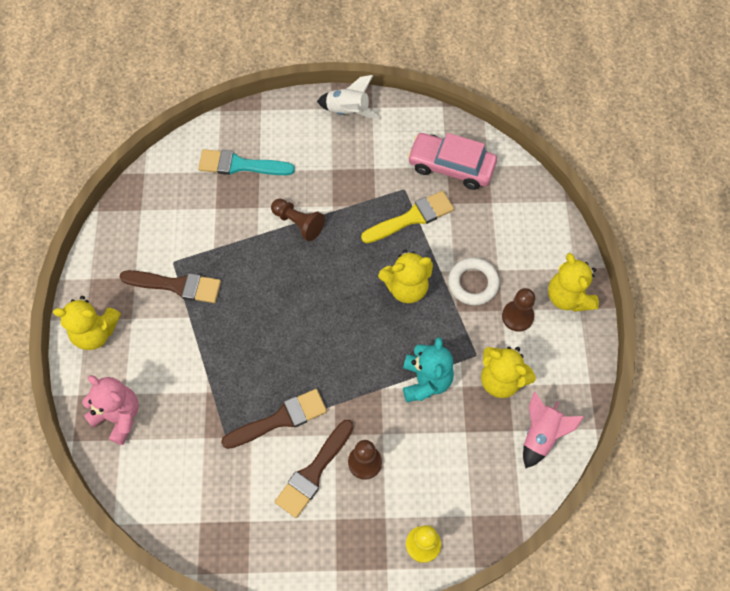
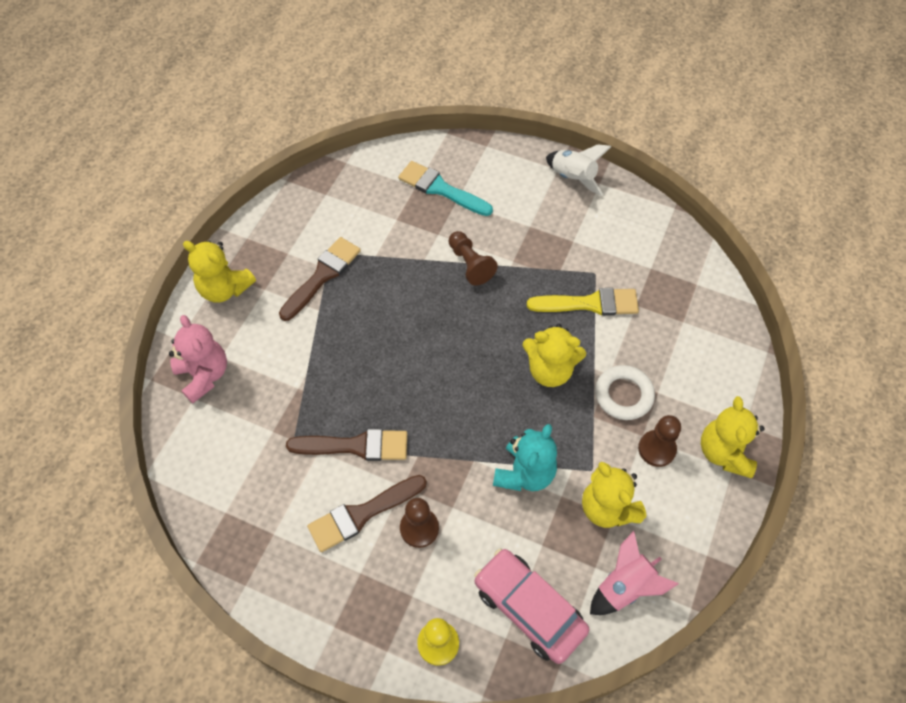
camera: 25 degrees right, 5 degrees down
(176, 285) = (322, 276): brown brush -> brown brush turned 90 degrees counterclockwise
(451, 166) = (655, 269): pink car -> pink car (529, 608)

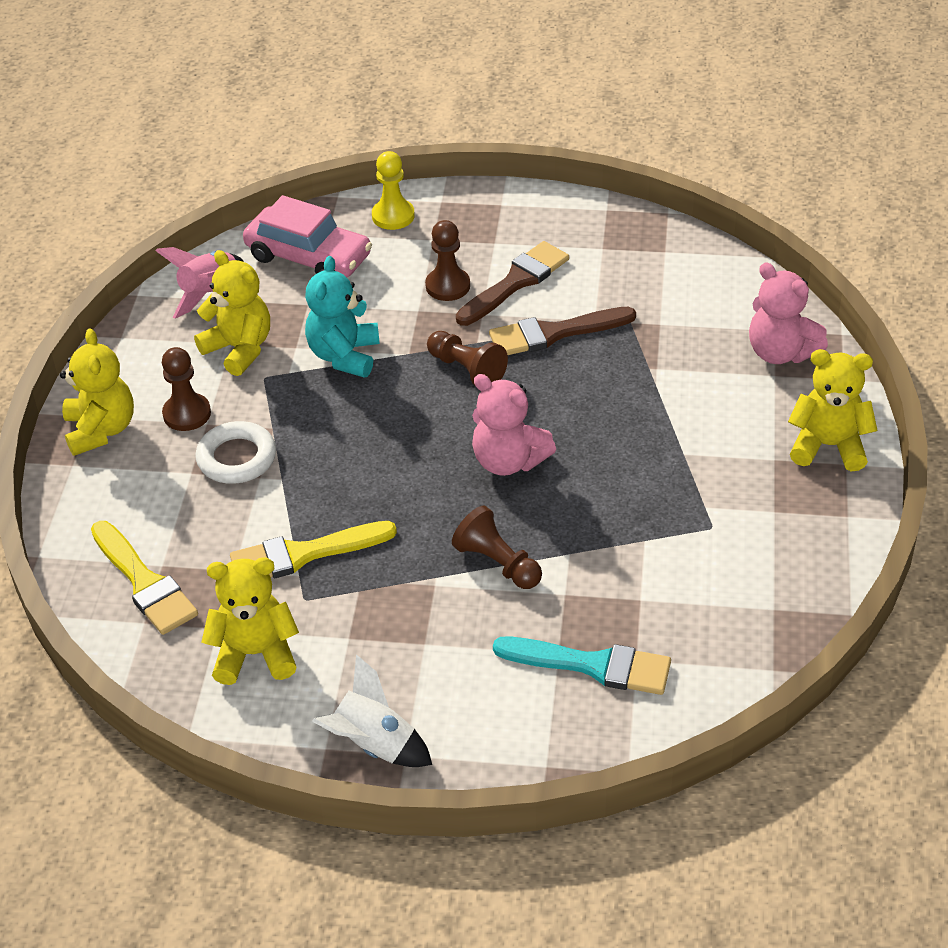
camera: 165 degrees right, 15 degrees down
(322, 276) = (705, 494): brown brush -> none
(435, 337) = (508, 461): none -> pink teddy bear
(435, 429) = (466, 370): none -> brown pawn
(550, 370) = (341, 462): yellow teddy bear -> yellow teddy bear (255, 654)
(695, 311) = (144, 582): none -> yellow brush

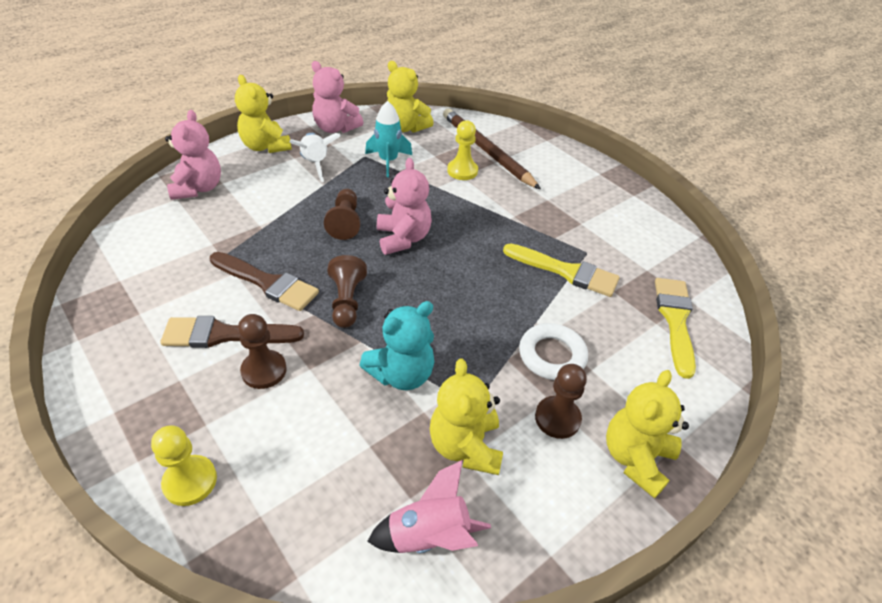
camera: 140 degrees left, 0 degrees up
(255, 654) = (636, 246): yellow teddy bear -> yellow teddy bear (405, 127)
(309, 257) = (308, 499): pink car -> none
(374, 745) = (610, 183): white rocket -> white rocket (315, 164)
(497, 563) = (474, 204): brown pawn -> brown pawn (345, 222)
(575, 602) = (462, 171): none -> yellow pawn
(592, 665) = (487, 151): turquoise brush -> brown pencil
(674, 542) = (388, 161): none -> turquoise rocket
(816, 538) = (335, 128): none -> pink teddy bear

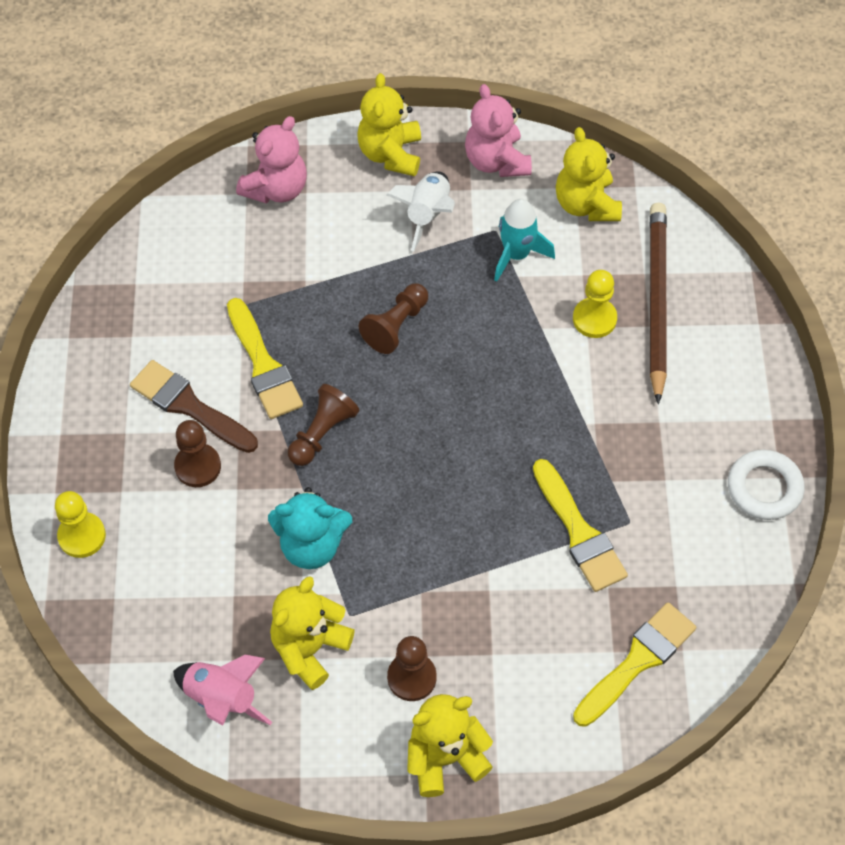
camera: 40 degrees right, 15 degrees up
(267, 283) = (263, 365): brown brush -> yellow brush
(403, 238) = (440, 384): pink teddy bear -> none
(552, 355) = (467, 616): white ring -> white ring (764, 488)

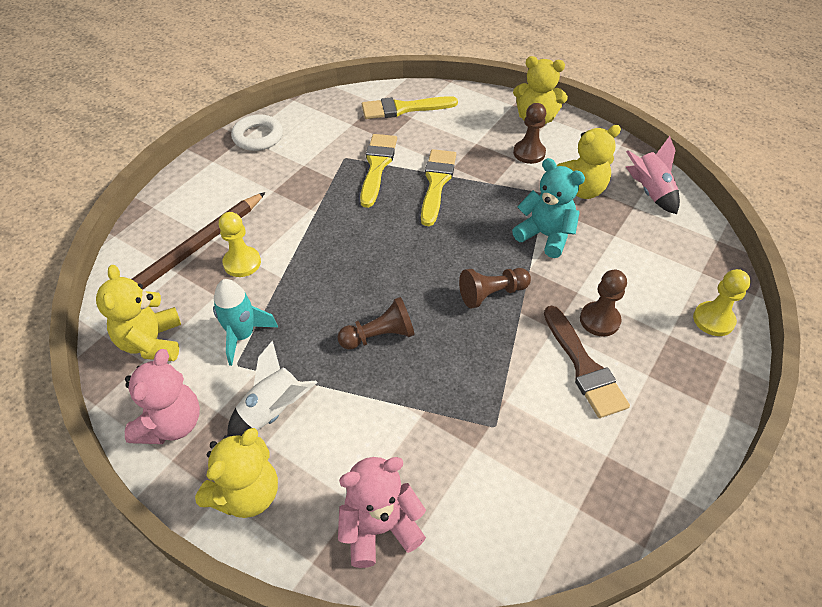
camera: 145 degrees left, 10 degrees down
(263, 365) = (504, 365): yellow brush -> yellow brush (436, 183)
(586, 204) = (152, 342): yellow teddy bear -> yellow teddy bear turned 150 degrees clockwise

